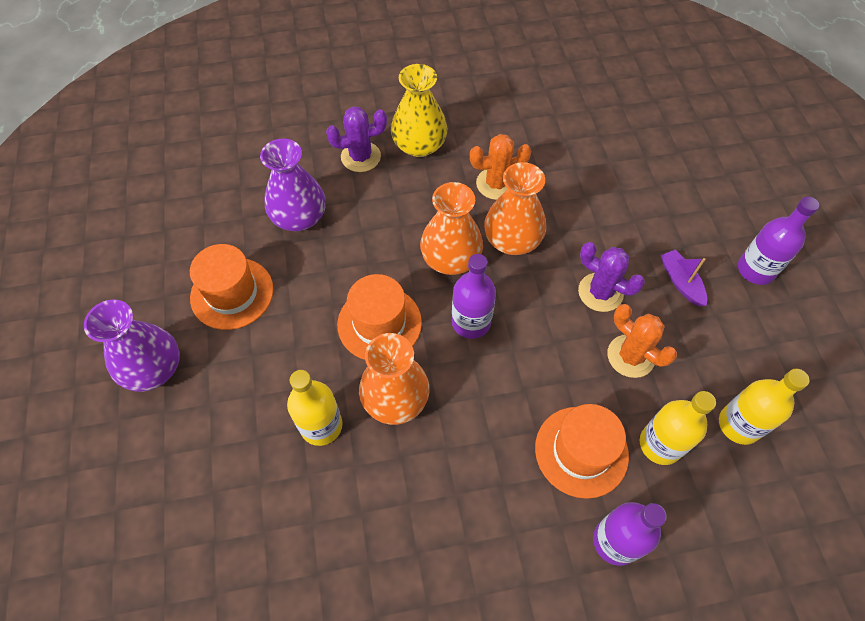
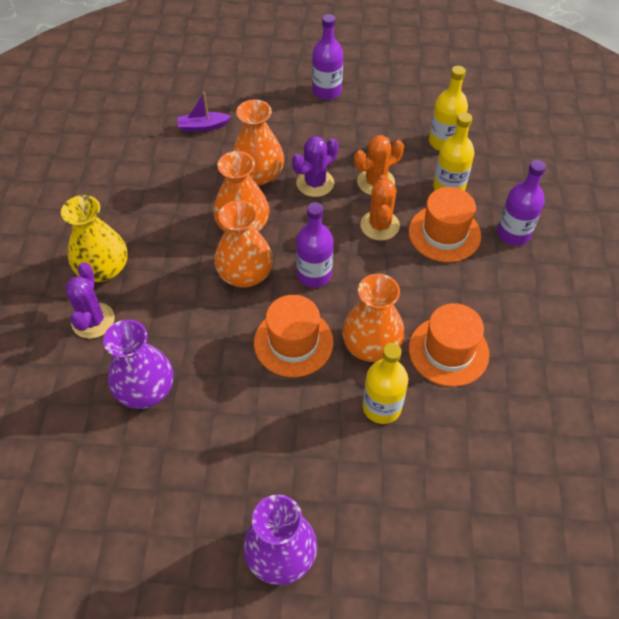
camera: 75 degrees left, 5 degrees down
(232, 293) = (216, 466): orange hat -> orange hat (448, 351)
(496, 184) = (178, 221): orange cactus -> orange cactus (379, 225)
(589, 235) = (259, 174): none -> orange vase
(680, 282) = (322, 134): purple boat -> purple boat (203, 126)

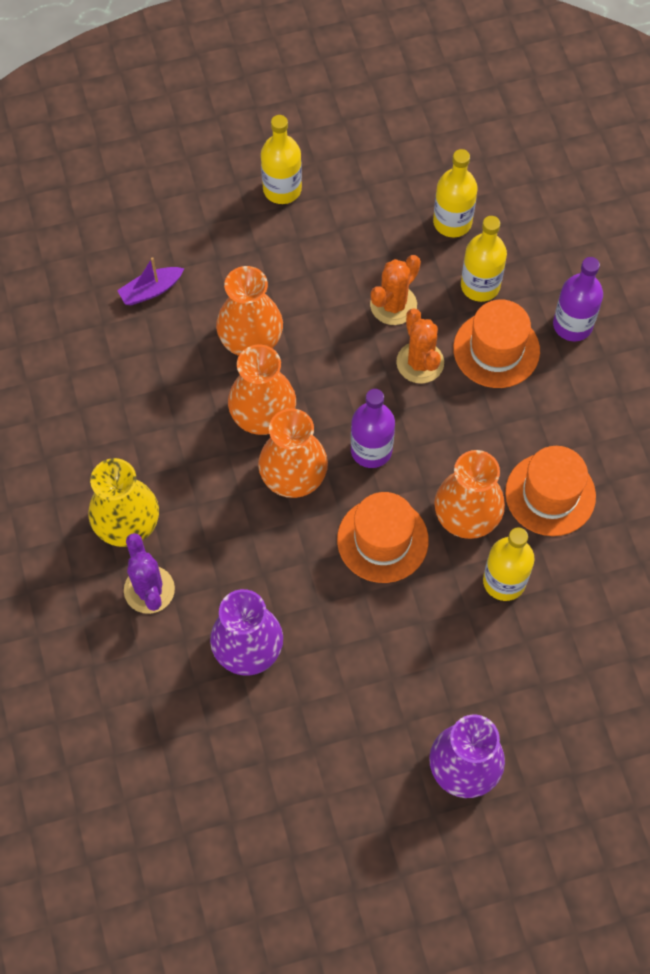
camera: 20 degrees left, 10 degrees up
(315, 183) = (323, 329): purple cactus -> none
(327, 91) = (282, 189): purple bottle -> yellow bottle

